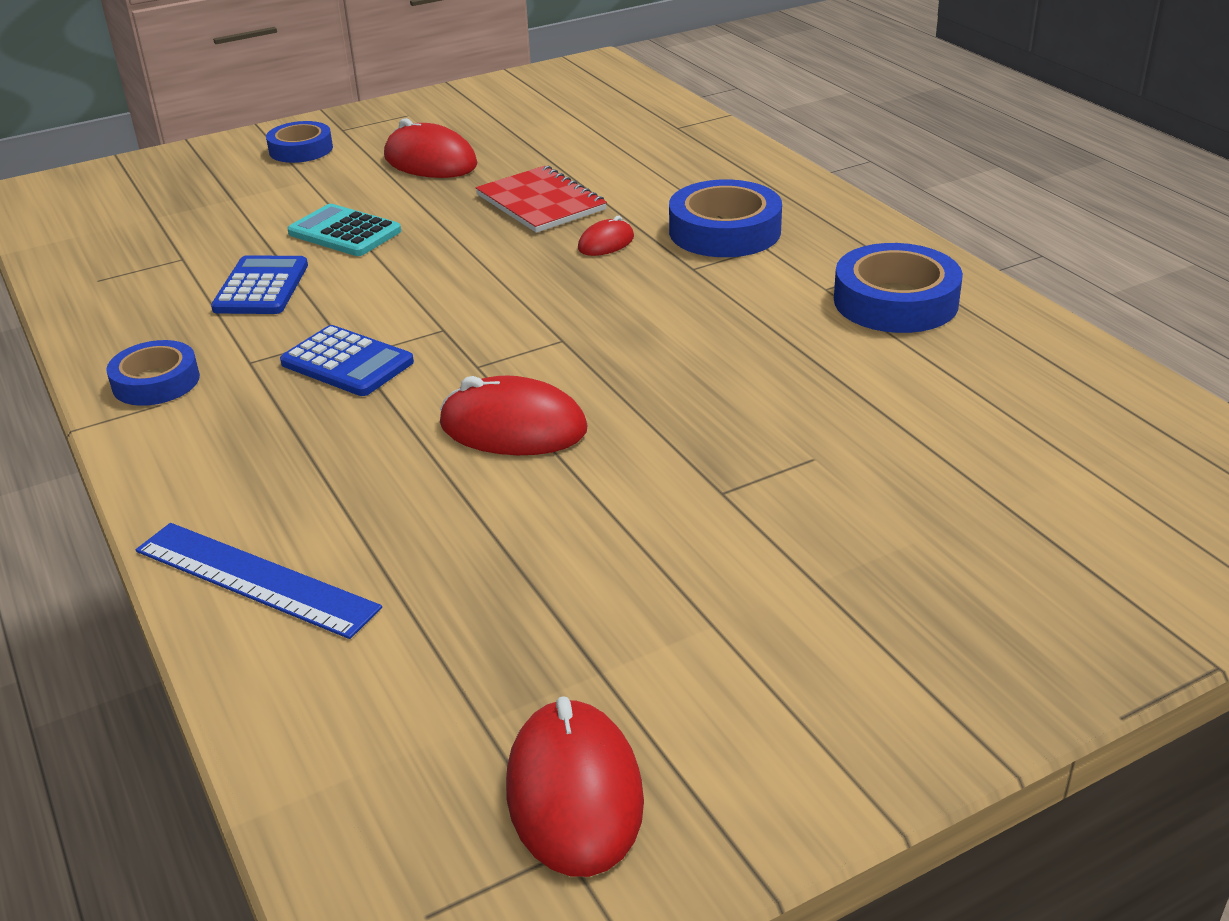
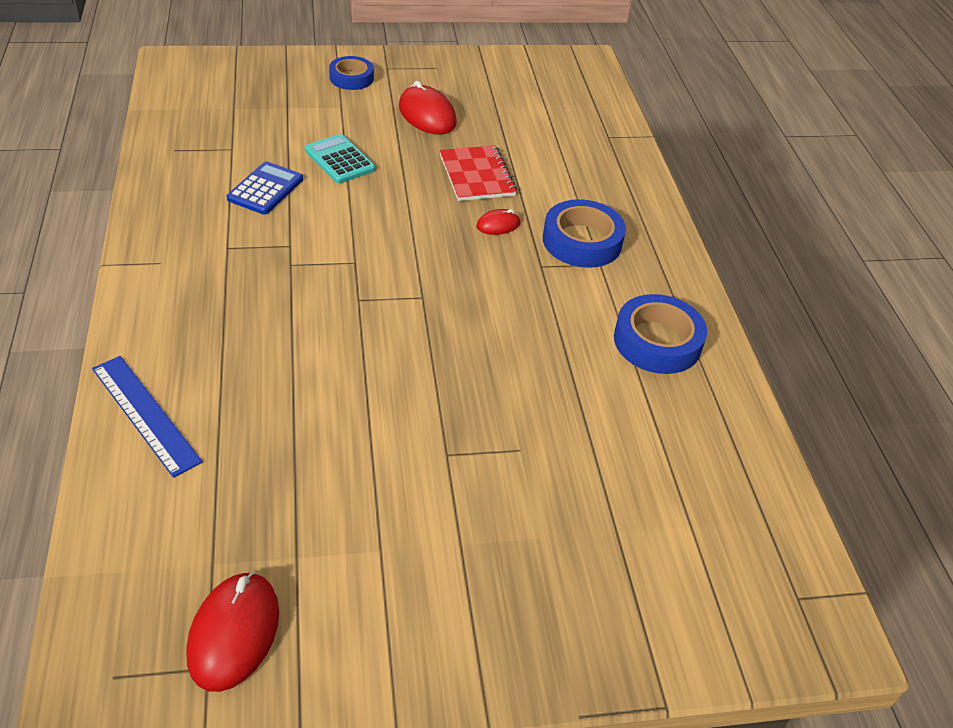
camera: 15 degrees right, 10 degrees up
(156, 382) = (166, 244): blue tape -> none
(347, 363) = (283, 269): blue calculator -> none
(513, 427) = (352, 356): red mouse -> none

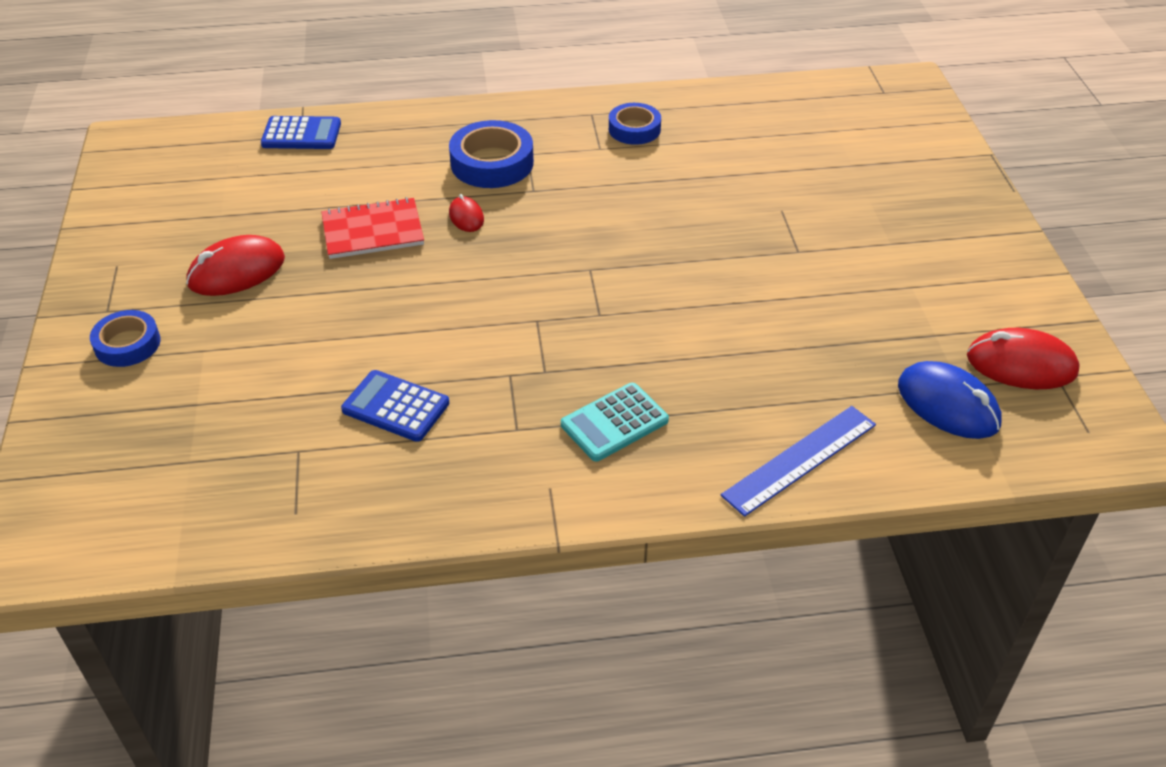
camera: 85 degrees left, 0 degrees up
(187, 545) = (948, 404): none -> blue mouse
(340, 160) = (333, 344): turquoise calculator -> turquoise calculator (614, 422)
(609, 136) = (301, 134): none -> blue calculator
(657, 341) = (634, 129): blue tape -> blue tape, size x0.65

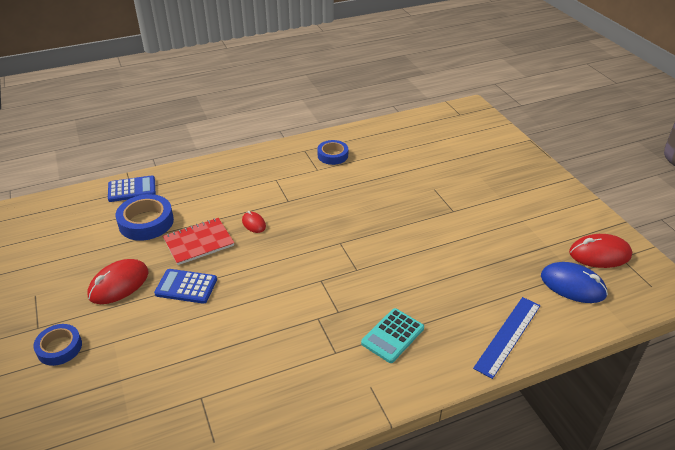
camera: 15 degrees left, 5 degrees down
(396, 406) = (254, 353): blue calculator -> blue calculator (186, 286)
(492, 163) = (257, 188): blue tape -> blue tape (146, 222)

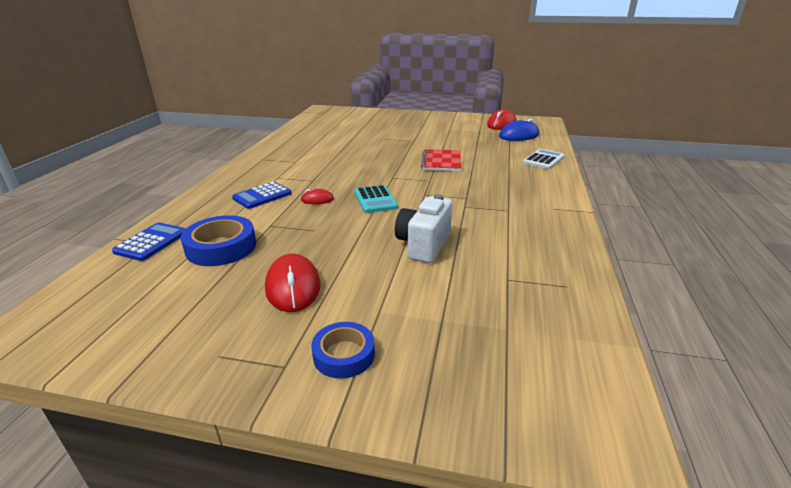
camera: 55 degrees left, 10 degrees down
(186, 286) = (352, 250): blue calculator -> blue calculator (262, 196)
(199, 242) = (300, 228): red notebook -> red notebook (441, 162)
(221, 323) = (423, 245): none -> white camera
(332, 155) = (289, 153): blue tape -> none
(392, 335) = (511, 188): turquoise calculator -> turquoise calculator (375, 200)
(508, 336) = (543, 160): blue ruler -> white calculator

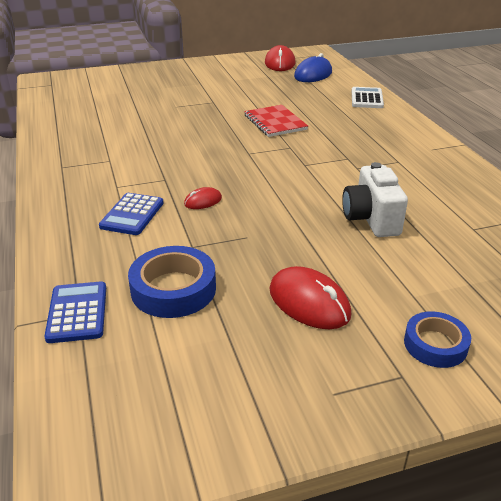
camera: 30 degrees left, 5 degrees up
(375, 200) = (265, 184): turquoise calculator -> none

